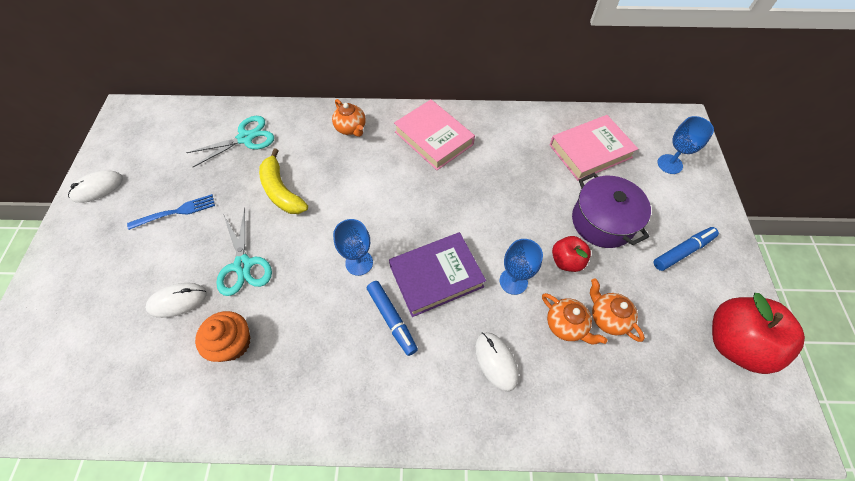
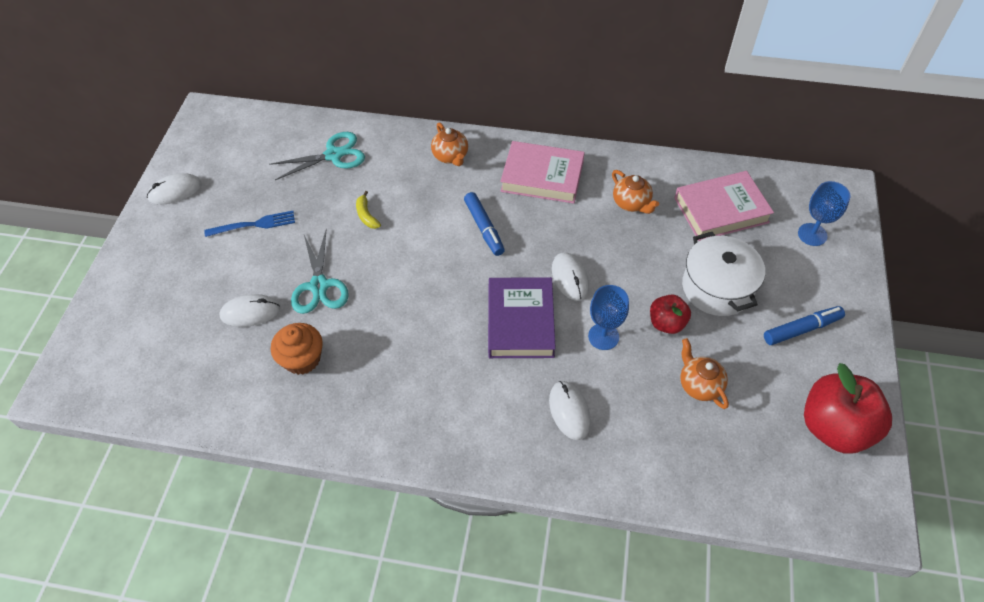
camera: 10 degrees right, 5 degrees down
(281, 191) = (366, 215): yellow banana -> yellow banana, size x0.53
(359, 263) = (440, 298): blue goblet -> none
(392, 319) = (467, 357): blue marker -> blue marker (484, 228)
(433, 138) = (542, 177): pink book -> pink book turned 45 degrees counterclockwise
(436, 276) = (520, 321): purple book -> purple book turned 75 degrees counterclockwise
(473, 228) = (570, 278): none -> white mouse
(566, 325) = (651, 387): orange teapot -> orange teapot (631, 203)
(602, 221) = (717, 287): purple pot -> white pot

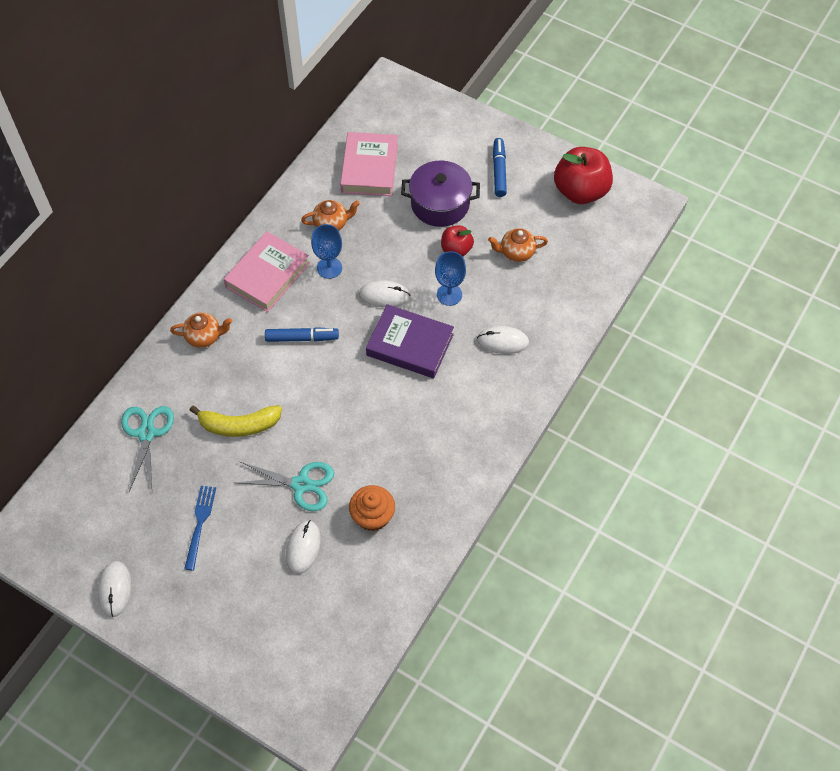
camera: 70 degrees left, 5 degrees up
(366, 215) = (239, 425): yellow banana -> yellow banana, size x1.88
(717, 287) = (440, 204): white pot -> purple pot
(812, 234) = (422, 123): blue goblet -> blue goblet (329, 268)

